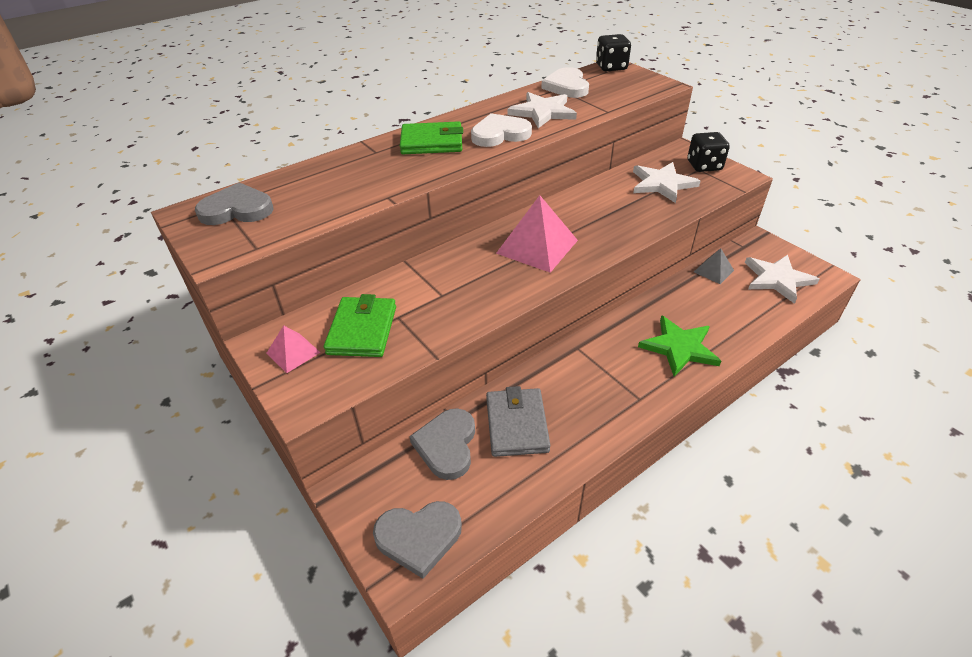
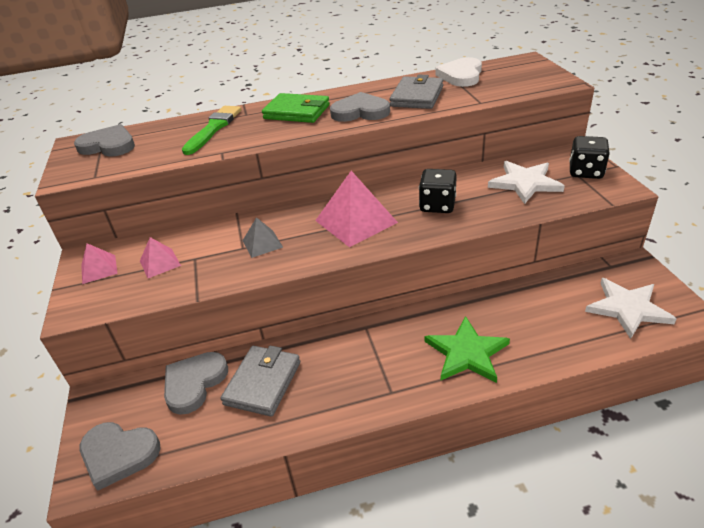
camera: 25 degrees right, 5 degrees down
(352, 172) = (213, 128): none -> green brush
(362, 330) = (160, 263): green wallet -> pink pyramid
(500, 134) = (360, 112): white heart -> grey heart
(542, 112) = (417, 96): white star -> grey wallet
(611, 67) = (522, 61): black dice -> black dice (437, 205)
(713, 271) = (558, 284): grey pyramid -> grey pyramid (262, 243)

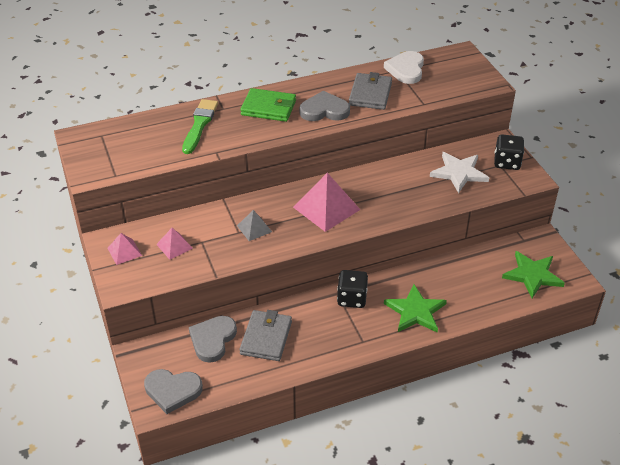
camera: 10 degrees left, 5 degrees up
(108, 145) = (111, 141): grey heart -> none
(437, 205) = (390, 193): black dice -> black dice (352, 298)
(628, 308) = (532, 275): white star -> green star

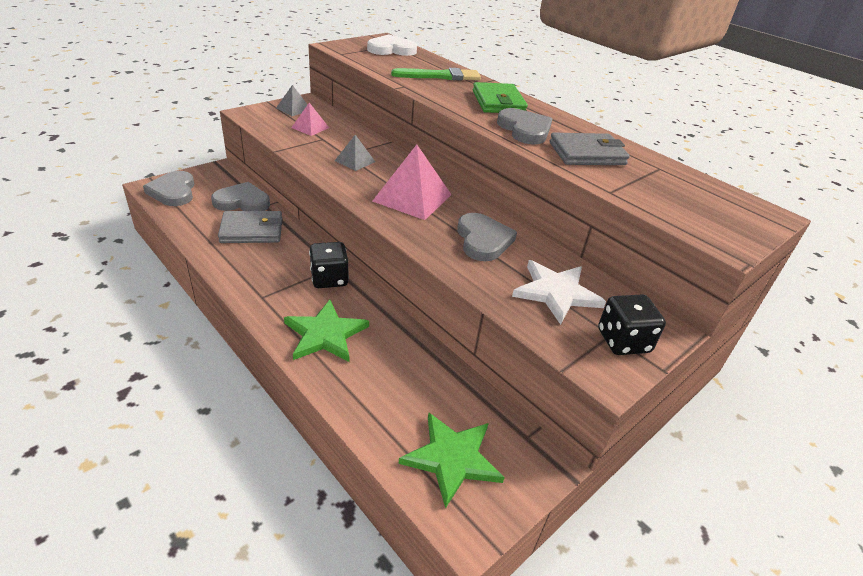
camera: 65 degrees right, 5 degrees down
(124, 251) = (293, 109): pink pyramid -> grey pyramid
(394, 187) = (483, 240): none -> grey heart
(406, 69) = (668, 173): white heart -> white heart (391, 49)

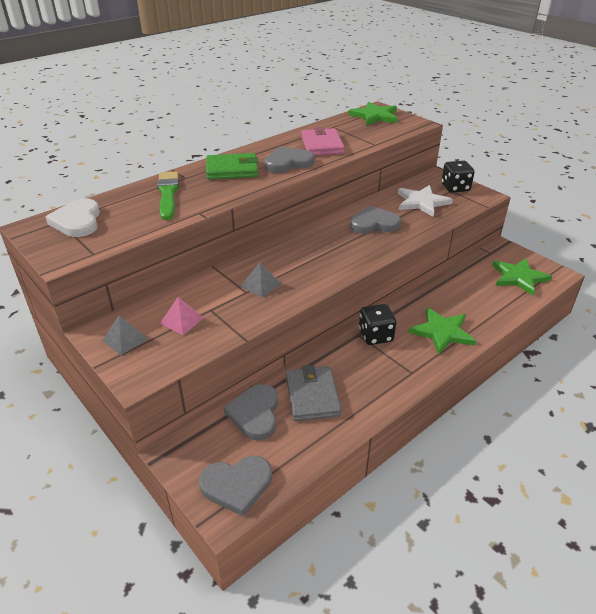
camera: 85 degrees left, 0 degrees up
(412, 197) = (322, 252): pink pyramid -> none
(587, 154) = (322, 145): grey wallet -> pink wallet
(729, 206) = (375, 116): none -> green star

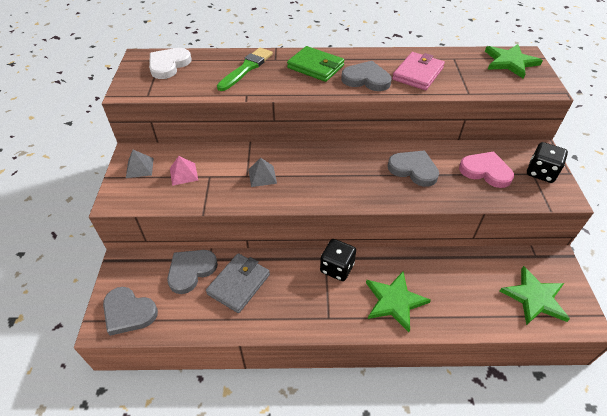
camera: 40 degrees right, 10 degrees up
(422, 202) = (485, 171): white star -> pink heart

